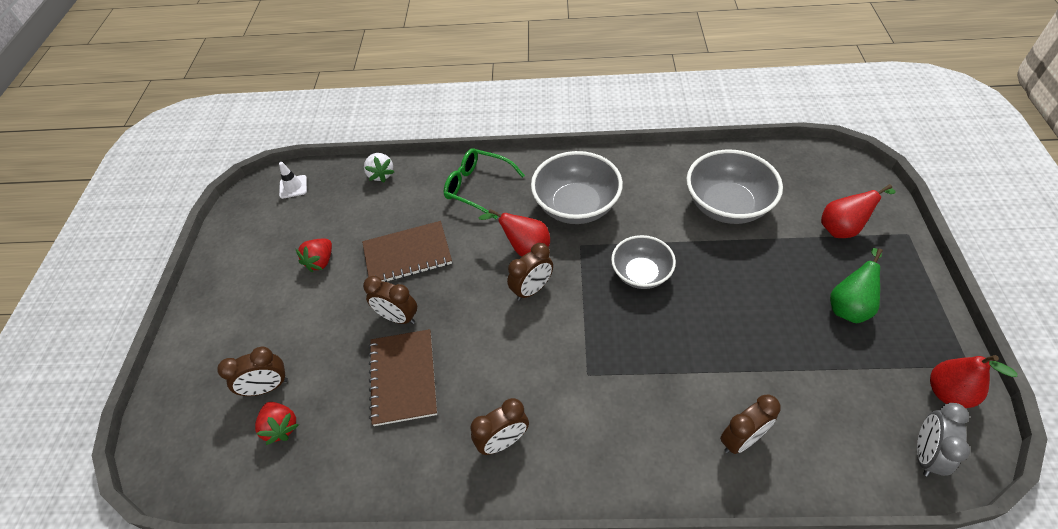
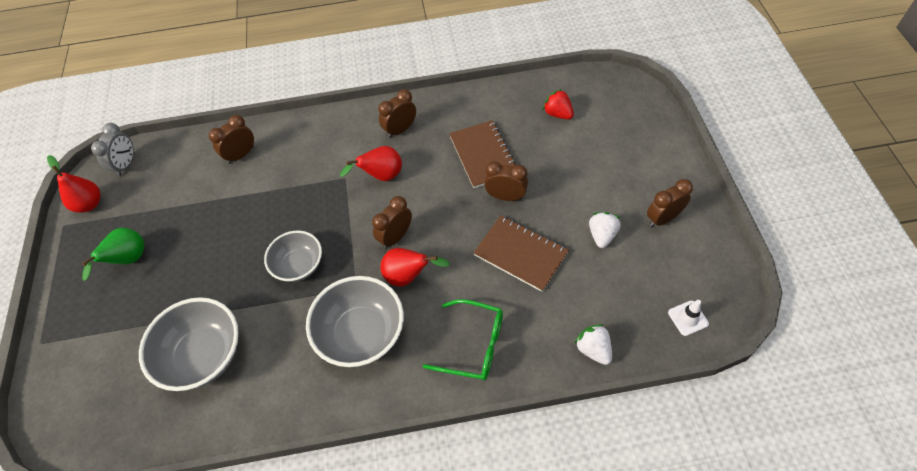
camera: 170 degrees right, 5 degrees up
(267, 387) = (583, 134): brown clock -> brown clock (662, 218)
(320, 261) = (602, 235): red strawberry -> white strawberry
(407, 254) = (520, 254): brown notebook -> brown notebook turned 60 degrees clockwise
(843, 228) = (98, 341): red pear -> red pear (381, 176)

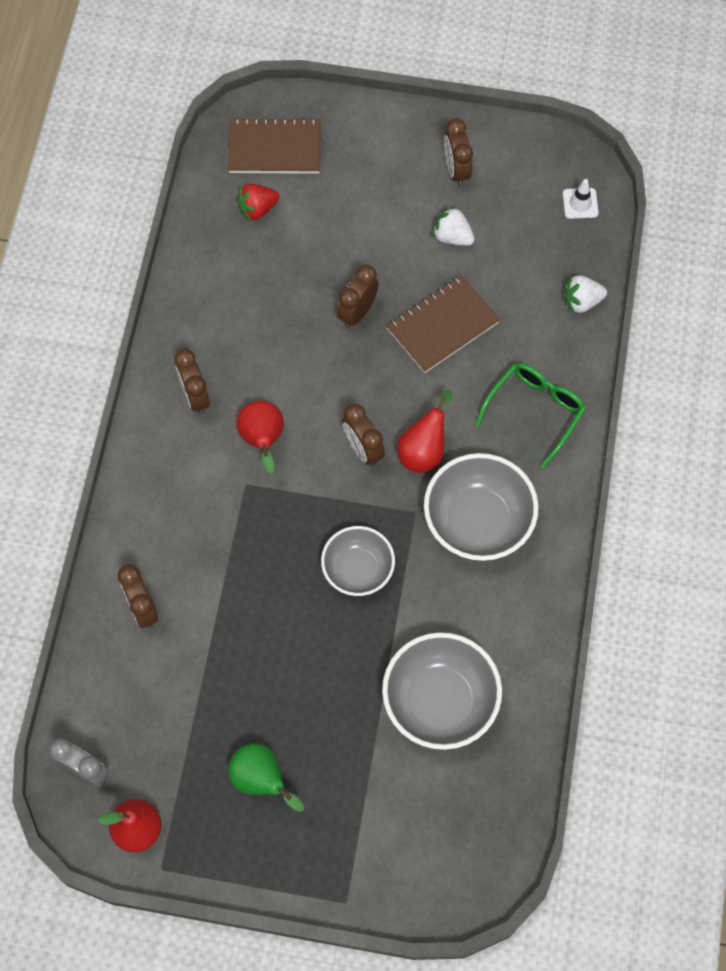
camera: 75 degrees left, 10 degrees up
(483, 155) = (284, 314): brown notebook -> brown notebook (275, 148)

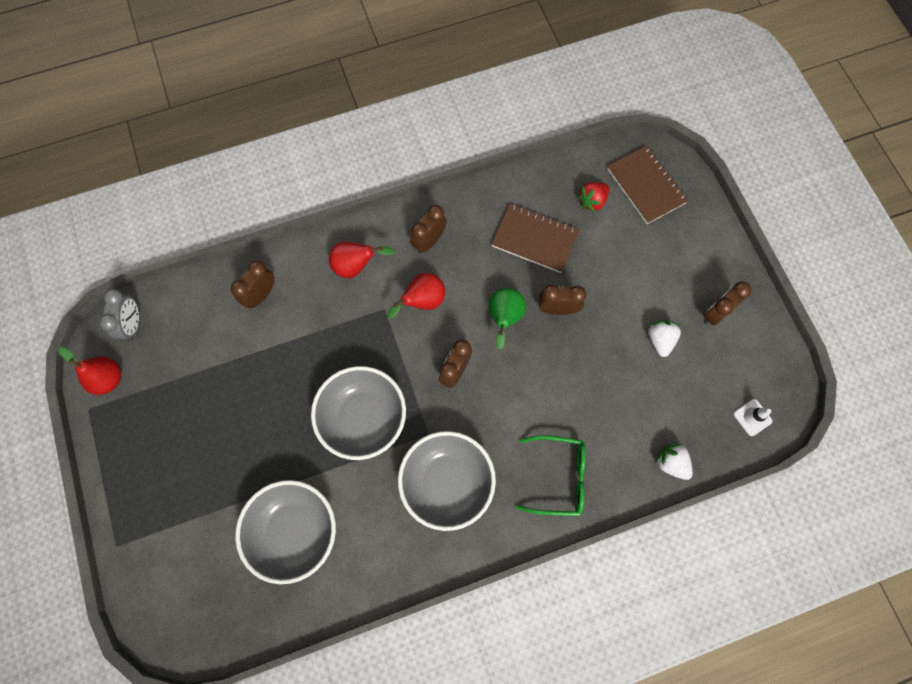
camera: 60 degrees right, 5 degrees up
(257, 209) = (592, 201): red strawberry -> red strawberry turned 75 degrees counterclockwise
(261, 780) = (178, 439): green pear -> green pear (504, 318)
(358, 569) = (363, 418): grey bowl -> grey bowl, size x1.55
(423, 451) = (479, 413): red pear -> red pear (356, 266)
(442, 326) = (584, 372): brown notebook -> brown notebook (534, 239)

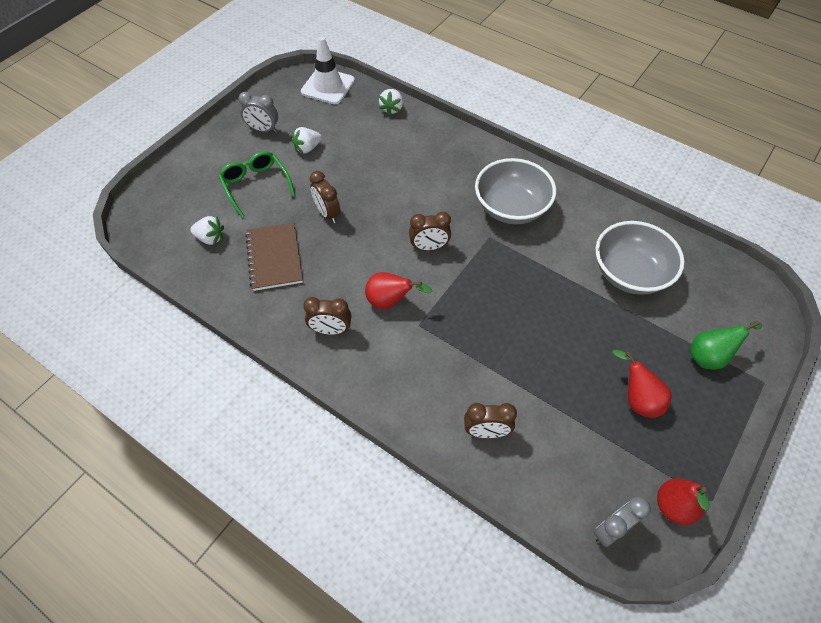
camera: 125 degrees left, 15 degrees down
(356, 266) = (397, 372): red pear -> red pear (637, 399)
(363, 418) = (516, 283): grey bowl -> none
(504, 318) = (361, 241): green pear -> green pear (710, 356)
(558, 477) = (451, 154): green glasses -> green glasses (255, 185)
(592, 201) = (210, 238): red strawberry -> white strawberry
(645, 186) = (172, 211): brown notebook -> none
(715, 313) = (263, 130): brown clock -> grey clock
(752, 417) = (328, 86): white traffic cone -> white traffic cone, size x1.97

